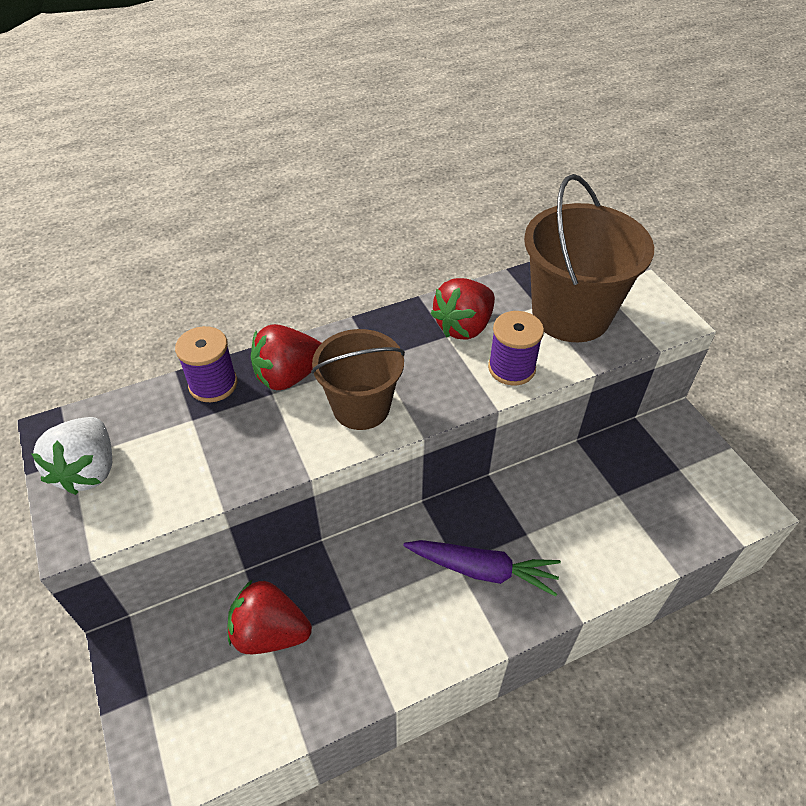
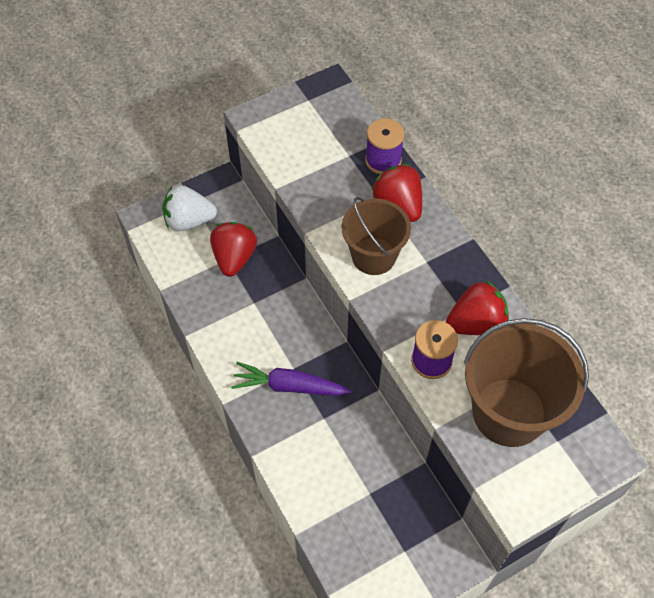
camera: 85 degrees right, 10 degrees up
(88, 470) = (300, 111): white strawberry -> white strawberry (189, 221)
(464, 326) = (476, 323): red strawberry -> red strawberry turned 120 degrees clockwise
(483, 570) = (289, 386): purple carrot -> purple carrot turned 90 degrees clockwise

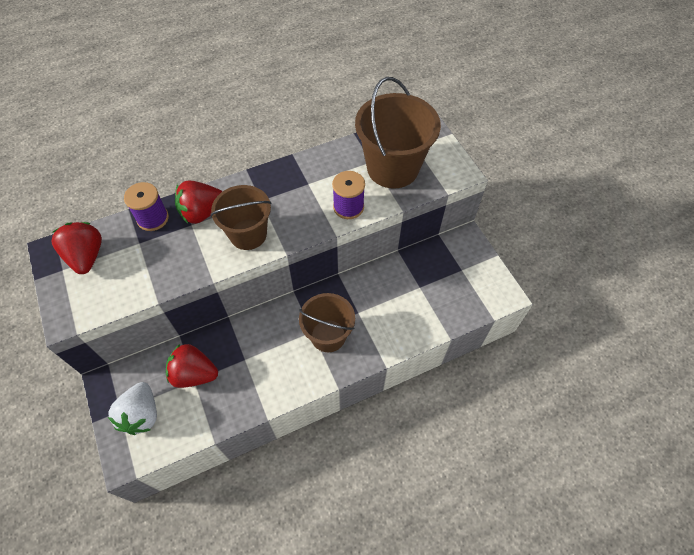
camera: 85 degrees left, 0 degrees up
(289, 386) = (328, 335): purple carrot -> brown bucket
(476, 323) = (320, 177): red strawberry -> red strawberry (86, 256)

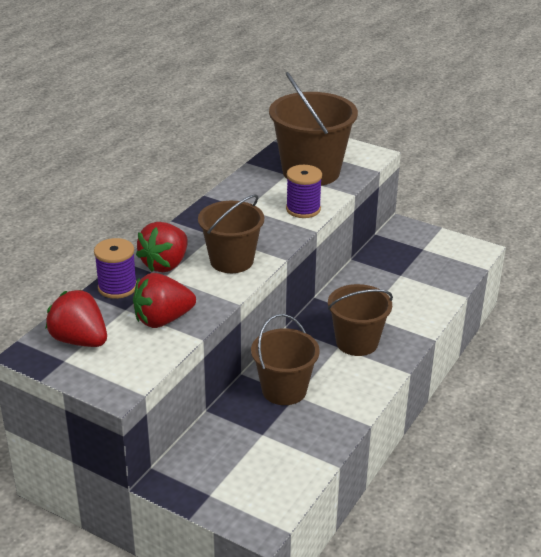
camera: 35 degrees left, 25 degrees down
(141, 414) = (237, 485): white strawberry -> none
(194, 374) = (257, 429): red strawberry -> red strawberry (162, 320)
(241, 349) = (284, 390): none -> brown bucket

